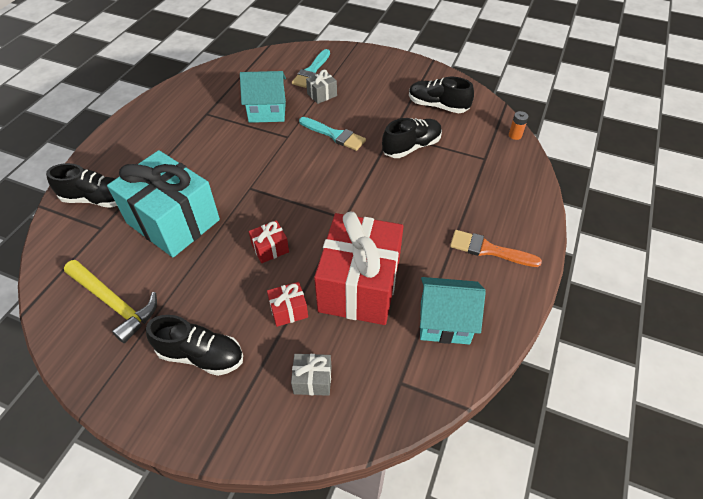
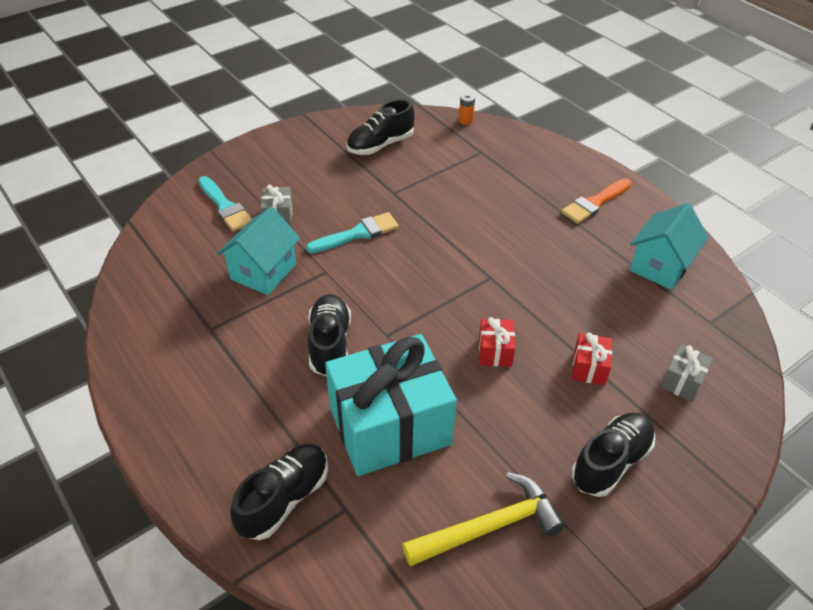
camera: 60 degrees left, 5 degrees down
(359, 286) = (587, 303): red gift -> none
(411, 147) = (425, 188): black shoe -> black shoe (330, 344)

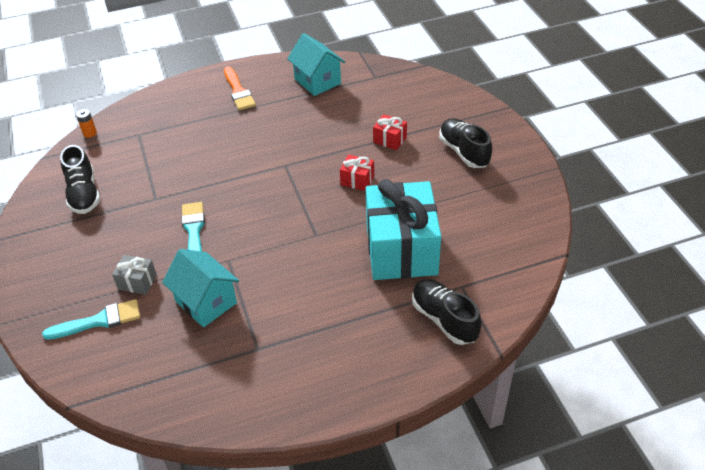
camera: 70 degrees left, 0 degrees up
(330, 344) = (310, 270): black shoe -> none
(489, 526) = (493, 217): yellow hammer -> none
(682, 381) = (416, 104): grey gift -> none

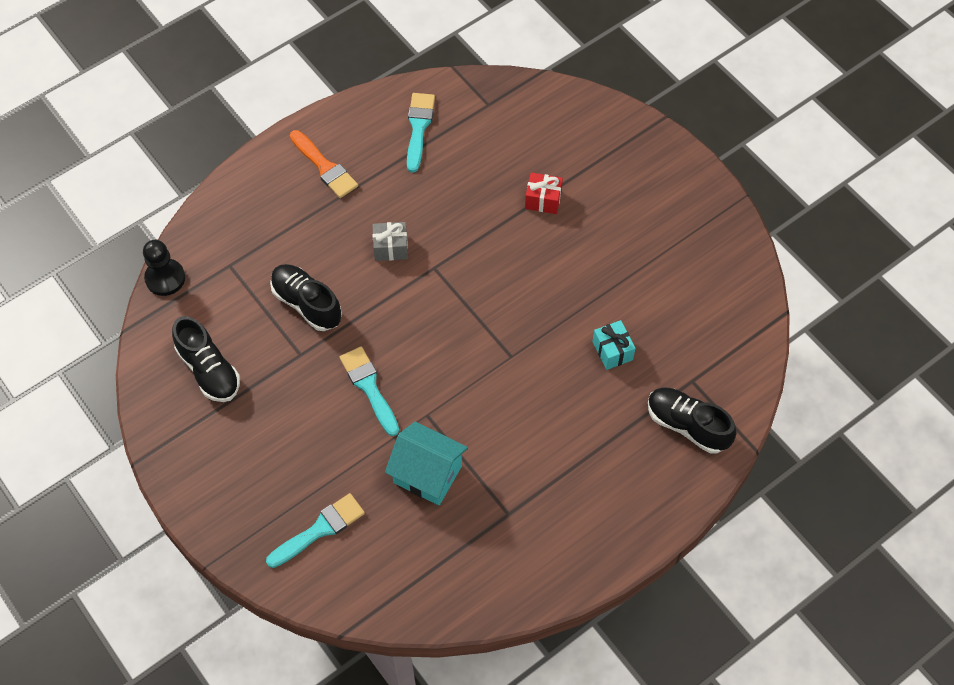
camera: 20 degrees left, 15 degrees up
(90, 133) = (165, 278): orange battery -> black pawn
(137, 282) = (337, 470): grey gift -> grey gift (391, 248)
(317, 81) = (418, 128): turquoise house -> turquoise brush
(357, 180) = (528, 269): red gift -> none
(401, 249) = (612, 351): turquoise gift -> turquoise gift, size x0.41
(464, 152) = (635, 197): black shoe -> black shoe (307, 304)

